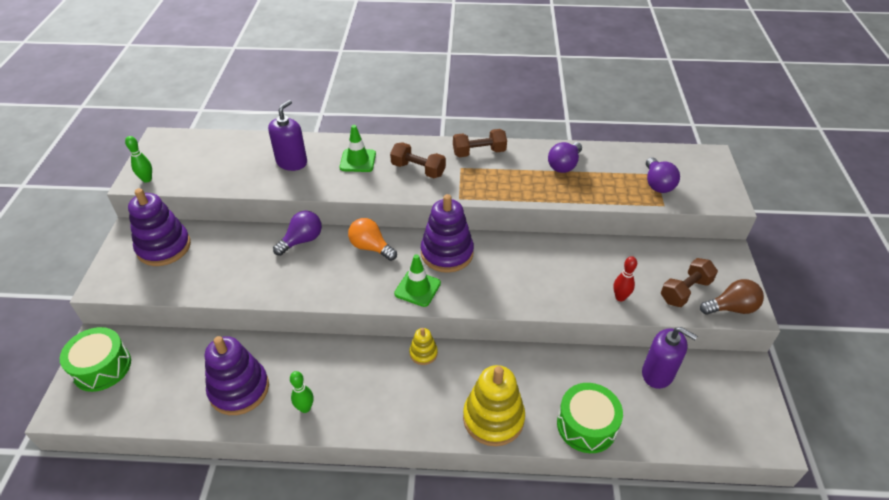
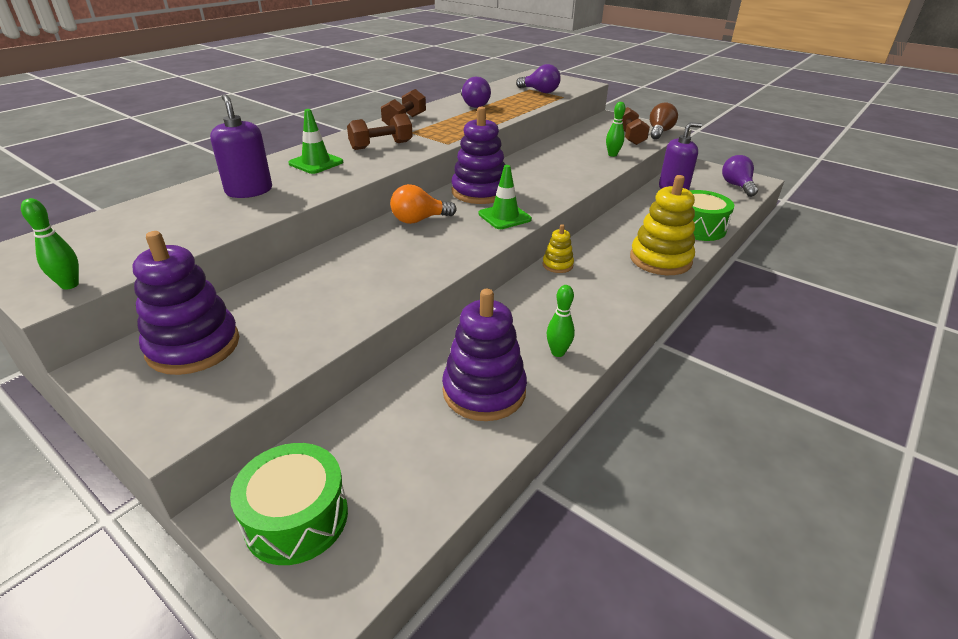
camera: 55 degrees left, 10 degrees down
(302, 240) = (349, 250): purple light bulb -> purple light bulb (737, 186)
(620, 297) = (612, 155): red bowling pin -> green bowling pin

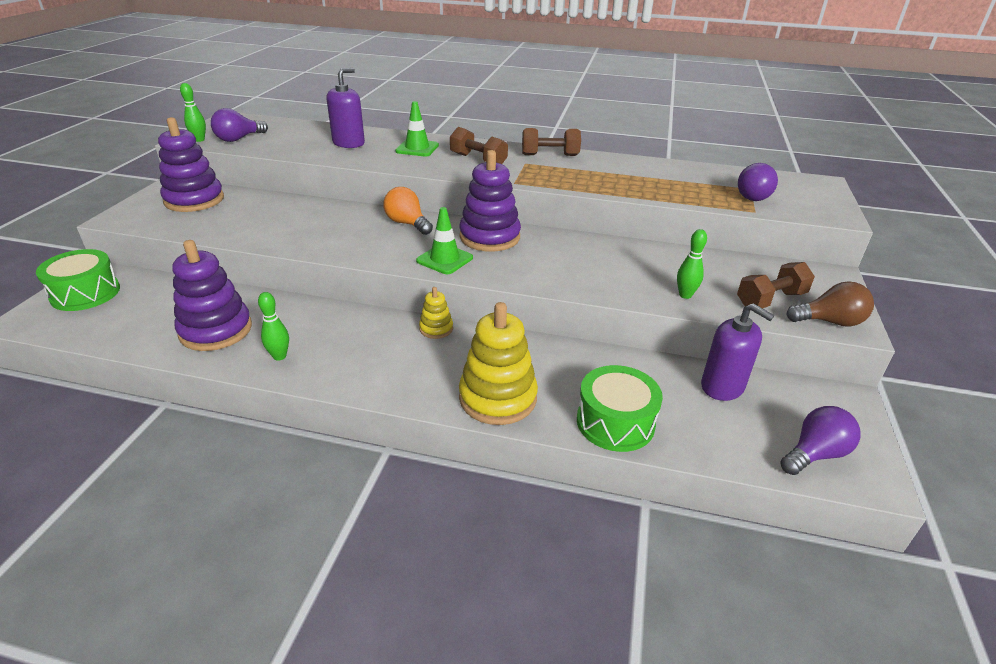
camera: 65 degrees right, 0 degrees up
(474, 105) = (643, 172): purple light bulb -> purple light bulb (238, 139)

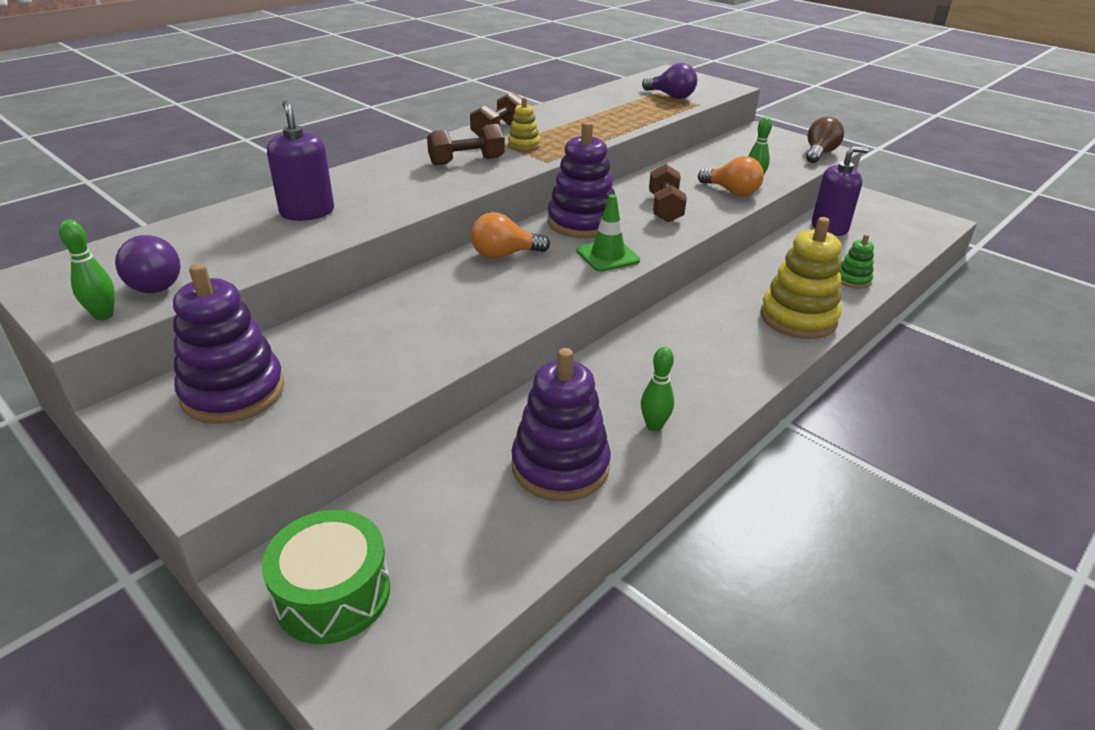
camera: 60 degrees left, 0 degrees up
(417, 148) = (387, 180): green traffic cone -> none
(436, 329) = (669, 318): yellow stacking toy -> yellow stacking toy (524, 145)
(615, 422) = (853, 280): green drum -> green stacking toy
(642, 288) = (732, 192): none -> orange light bulb
(770, 300) = (780, 159): brown dumbbell -> brown dumbbell (665, 208)
(815, 454) = (913, 227): purple light bulb -> none

